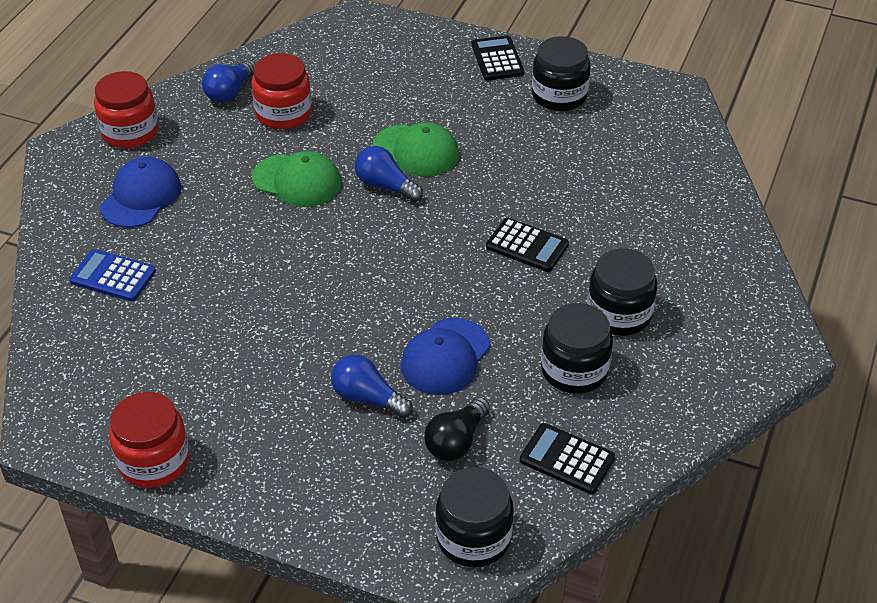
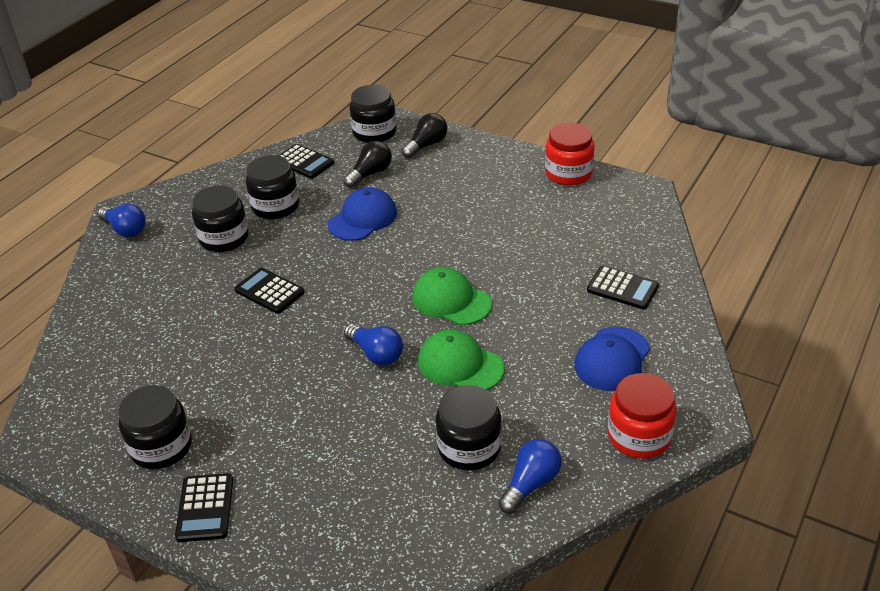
camera: 170 degrees left, 5 degrees down
(113, 276) = (622, 288): blue calculator -> black calculator
(283, 113) = (469, 448): red jar -> black jar
(367, 398) = (423, 198): blue light bulb -> blue light bulb (125, 230)
(380, 511) = (426, 145): none -> black light bulb
(416, 151) = (337, 389): green cap -> green cap (451, 300)

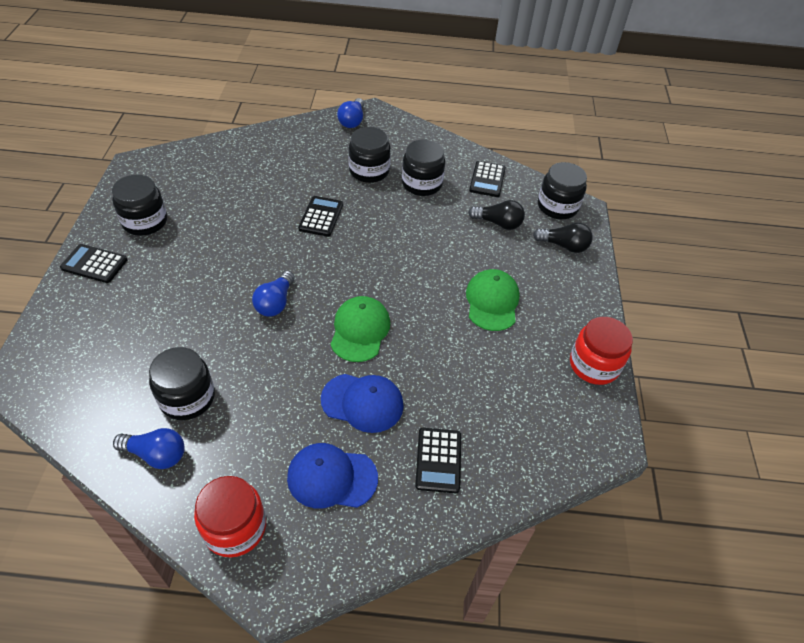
camera: 60 degrees right, 10 degrees up
(205, 508) = (94, 264): black calculator -> black calculator turned 45 degrees clockwise
(363, 218) = (436, 239): blue cap -> blue cap (362, 402)
(460, 365) = (282, 361): green cap -> green cap (492, 302)

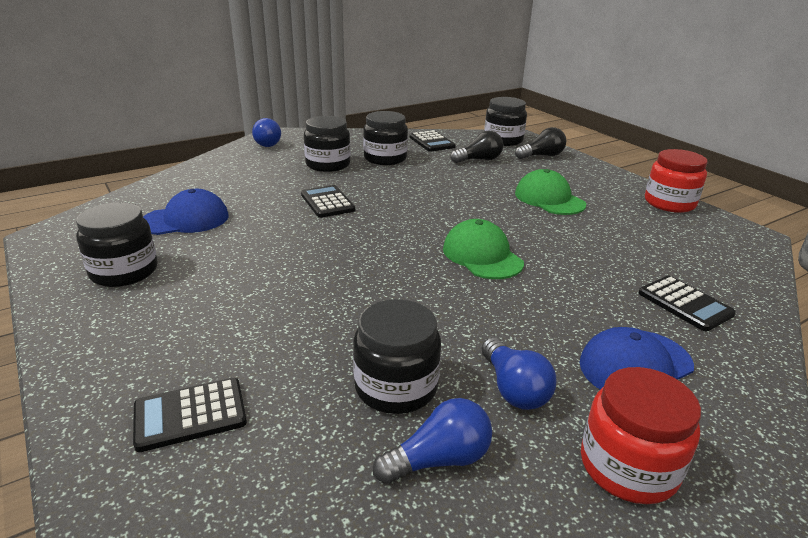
camera: 35 degrees left, 20 degrees down
(94, 264) = (96, 331): black calculator -> black calculator (190, 415)
(275, 302) = (374, 271): blue light bulb -> blue light bulb (514, 389)
(362, 402) = (566, 299): blue cap -> blue cap (185, 219)

